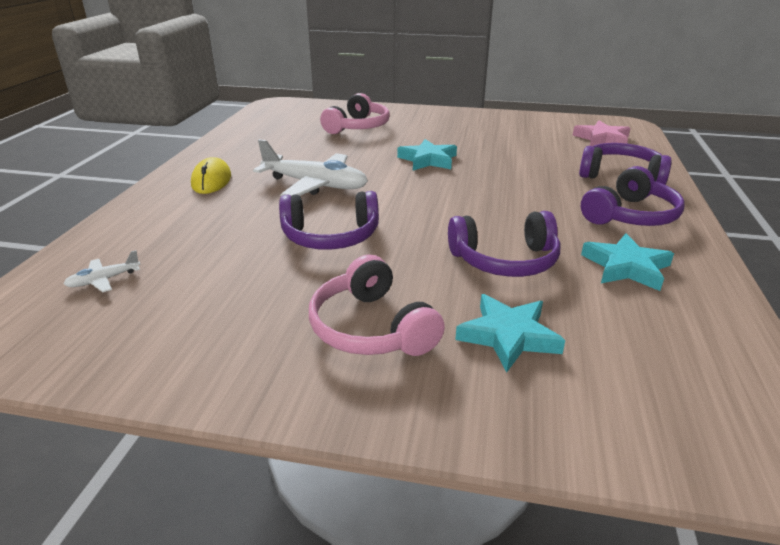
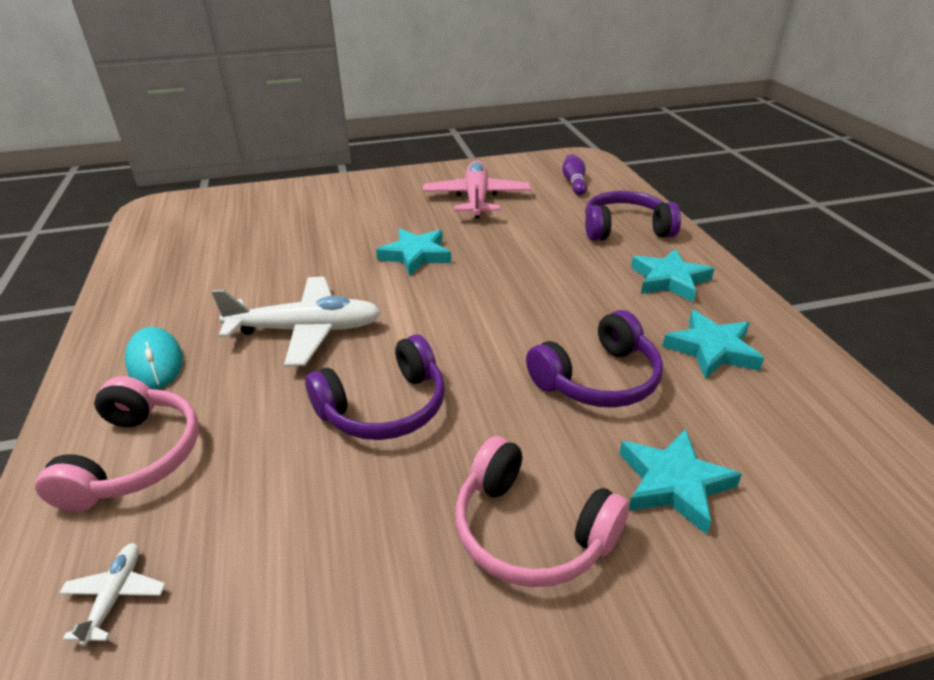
camera: 25 degrees left, 5 degrees up
(103, 280) = (115, 596): white plane -> white plane turned 150 degrees clockwise
(211, 180) = (155, 362): yellow mouse -> turquoise mouse
(358, 127) = (295, 223): pink headphones -> pink headphones (135, 458)
(507, 135) = (476, 198): none -> pink plane
(602, 139) = (574, 183): pink star -> purple bowling pin
(630, 215) = (669, 280): purple headphones -> turquoise star

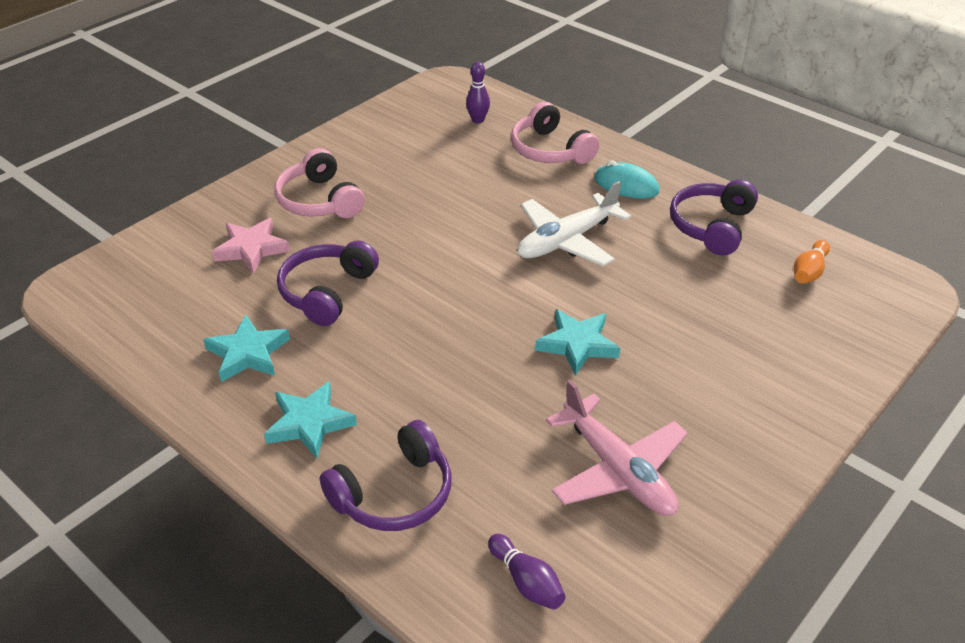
camera: 145 degrees right, 5 degrees up
(115, 596) = (478, 120): white plane -> purple bowling pin
(185, 236) = (809, 272): none -> orange bowling pin
(384, 407) = (451, 219): purple headphones -> purple headphones (711, 226)
(530, 531) = (319, 201): pink headphones -> pink headphones turned 120 degrees counterclockwise
(674, 483) = (251, 249): turquoise star -> pink star

